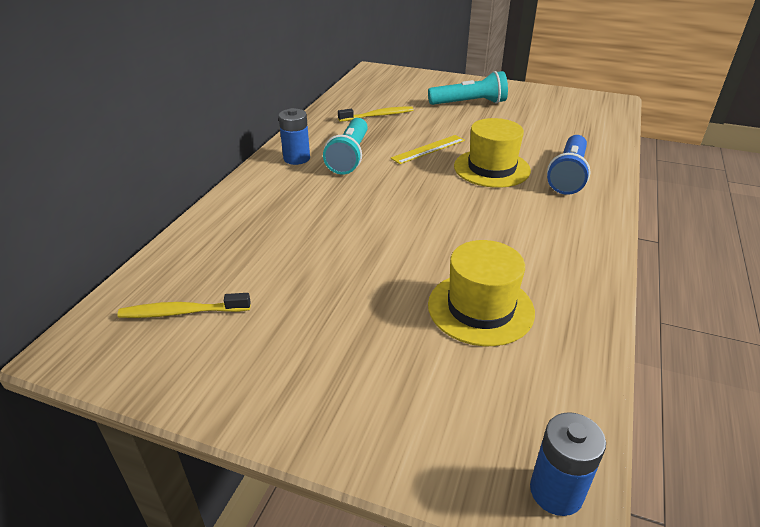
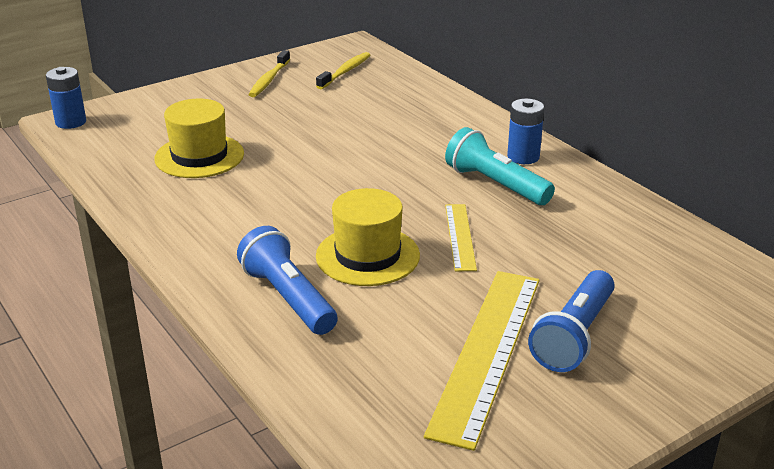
camera: 125 degrees right, 5 degrees down
(378, 116) = (596, 240): yellow toothbrush -> yellow toothbrush (269, 80)
(469, 103) = (574, 336): turquoise flashlight -> blue flashlight
(513, 116) = (487, 352): none -> yellow ruler

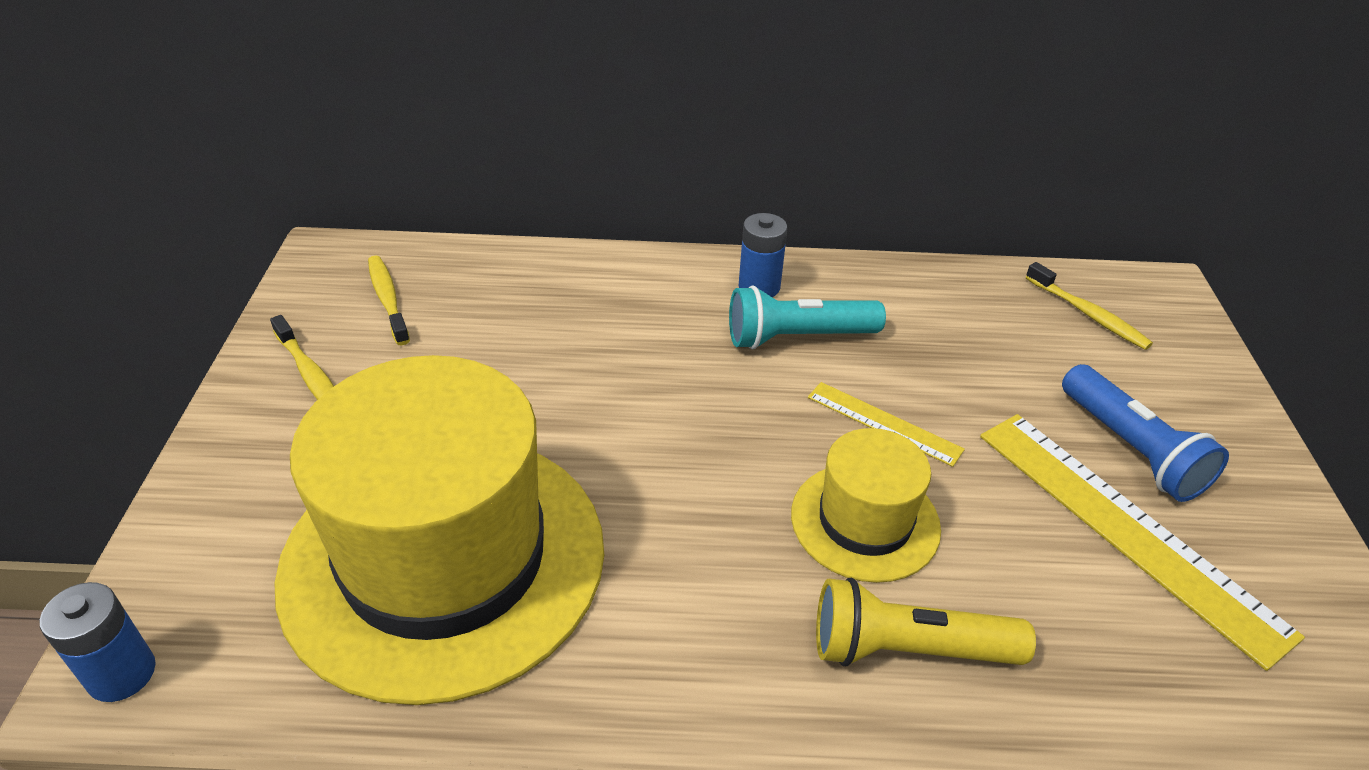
camera: 55 degrees left, 10 degrees up
(199, 156) = (444, 559): yellow hat -> yellow hat, size x2.04
(288, 298) = (908, 649): blue flashlight -> yellow flashlight
(707, 282) = (1088, 314): none -> yellow toothbrush

